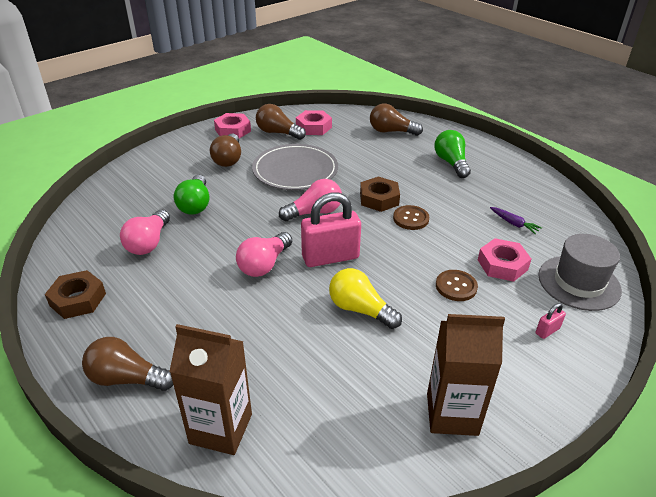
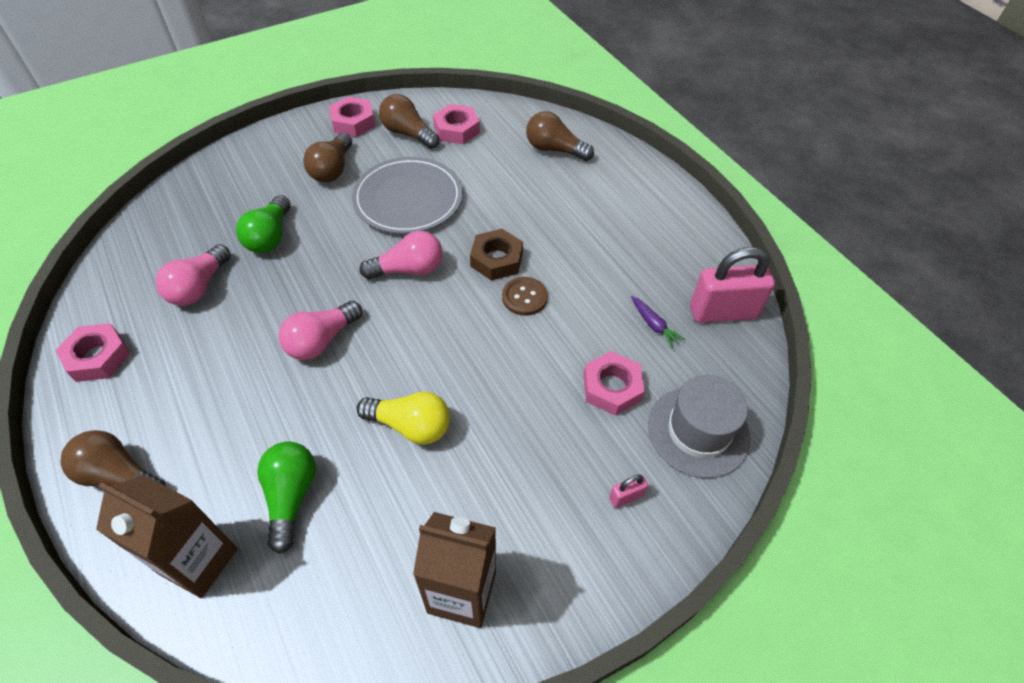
camera: 10 degrees right, 15 degrees up
(78, 299) = (98, 357): brown nut -> pink nut
(330, 257) = (403, 342): pink padlock -> pink padlock (723, 312)
(360, 309) = (410, 426): yellow light bulb -> yellow light bulb turned 150 degrees clockwise
(451, 163) = (612, 213): green light bulb -> green light bulb (291, 496)
(456, 286) = (539, 411): brown button -> none

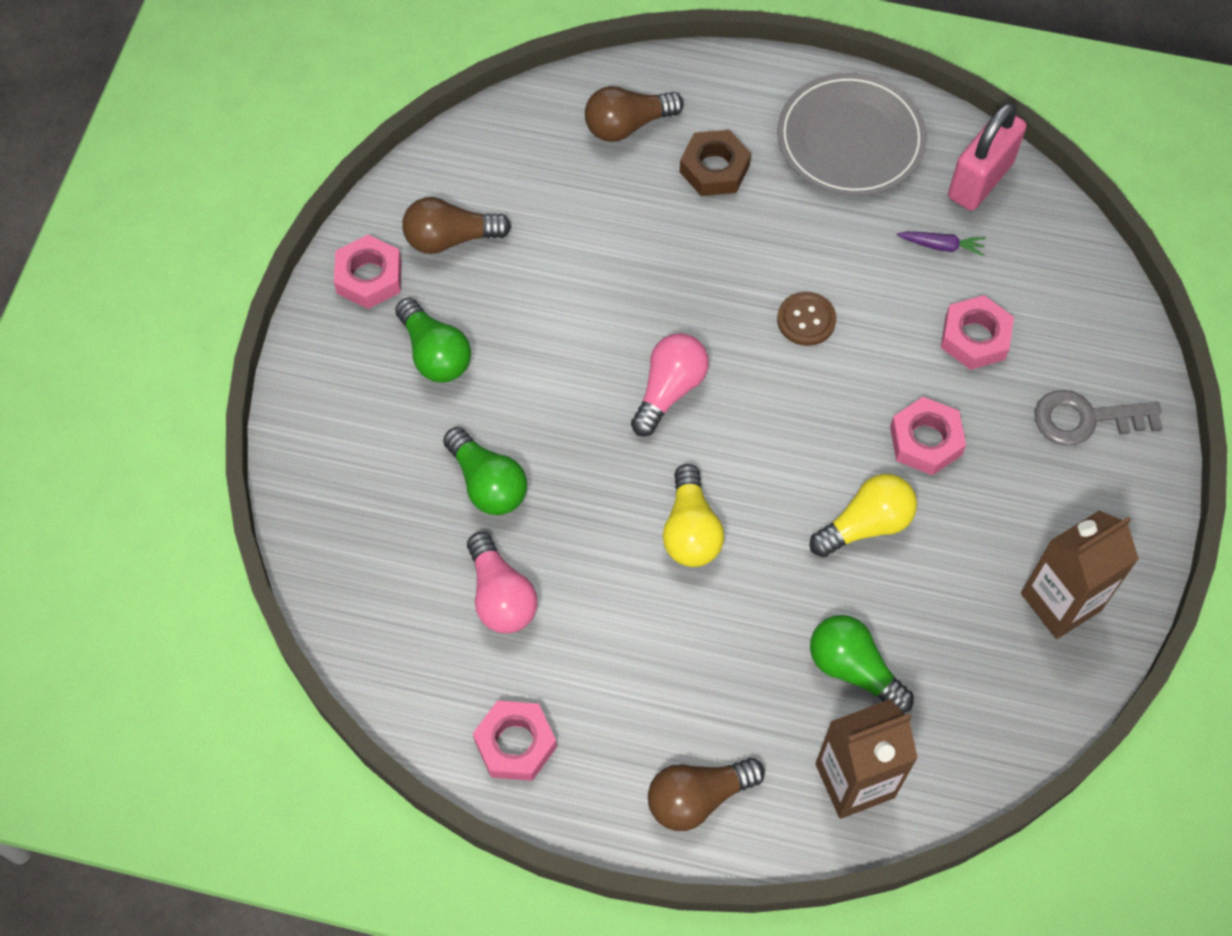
camera: 45 degrees left, 10 degrees up
(321, 340) = (690, 530): pink light bulb -> yellow light bulb
(332, 169) = (435, 353): brown light bulb -> green light bulb
(408, 199) = (562, 316): grey plate -> grey plate (850, 139)
(456, 129) = (495, 188): pink nut -> pink nut (925, 441)
(496, 259) = (733, 305): brown nut -> brown nut (714, 169)
(626, 497) = (1085, 419): pink padlock -> grey key
(698, 431) = (1077, 313): grey hat -> none

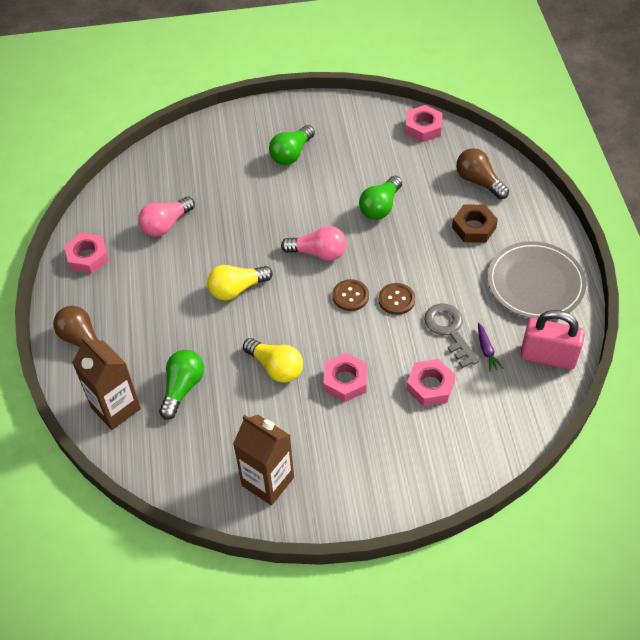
camera: 70 degrees right, 10 degrees down
(369, 277) = (322, 115): pink nut -> pink nut (423, 127)
(450, 238) = (363, 136): brown light bulb -> none
(487, 483) = (227, 198): green light bulb -> green light bulb (380, 207)
(773, 377) = (350, 296): none -> brown button
(1085, 419) = (403, 461): grey key -> grey key (449, 330)

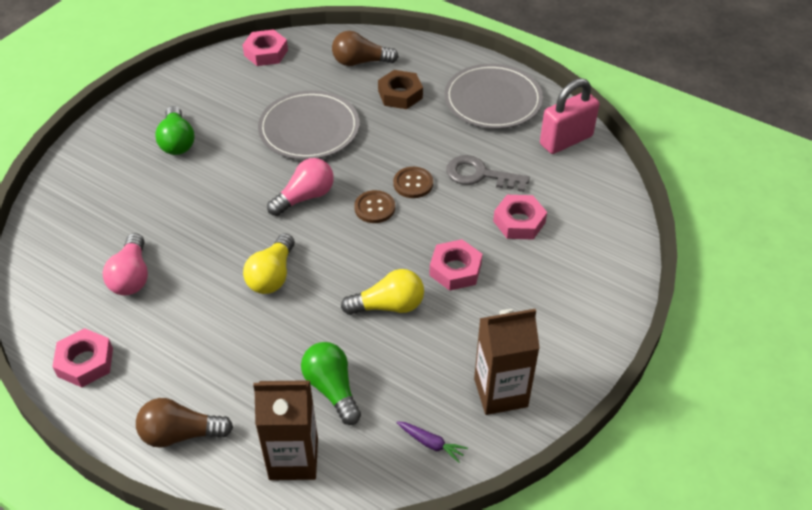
camera: 50 degrees left, 5 degrees down
(380, 207) = (309, 129): green light bulb -> grey plate
(486, 350) = (522, 168): purple carrot -> purple carrot (431, 443)

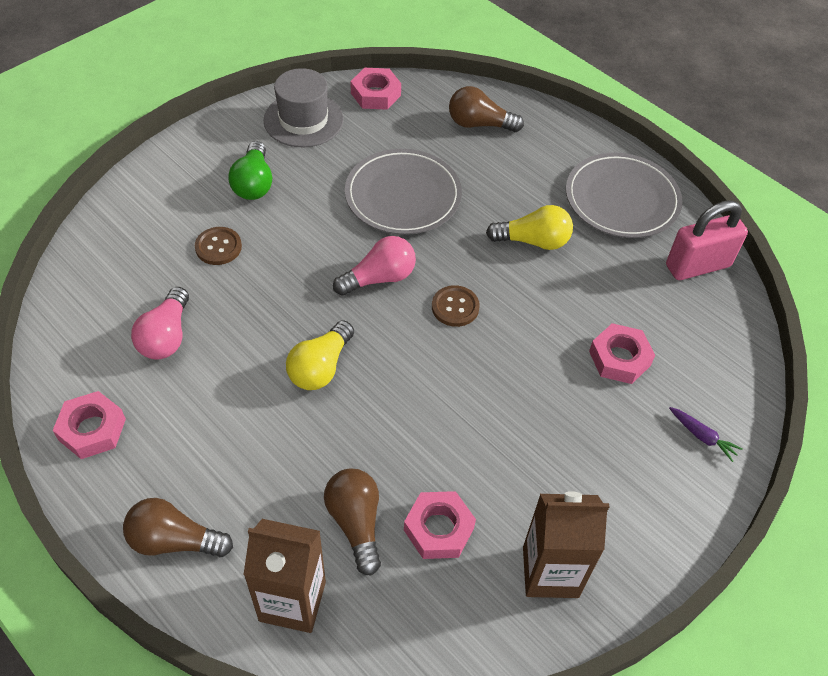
camera: 10 degrees right, 5 degrees up
(208, 83) = (303, 120): none -> grey hat
(332, 389) = (356, 523): green light bulb -> brown light bulb
(388, 306) = (444, 433): yellow light bulb -> yellow light bulb (533, 241)
(400, 94) = (515, 172): brown nut -> none
(413, 183) = (506, 285): brown button -> brown button (218, 247)
(431, 443) = (454, 619): purple carrot -> purple carrot (702, 436)
(455, 270) = (531, 403): pink nut -> pink nut (438, 529)
(480, 175) = (586, 290): grey key -> none

